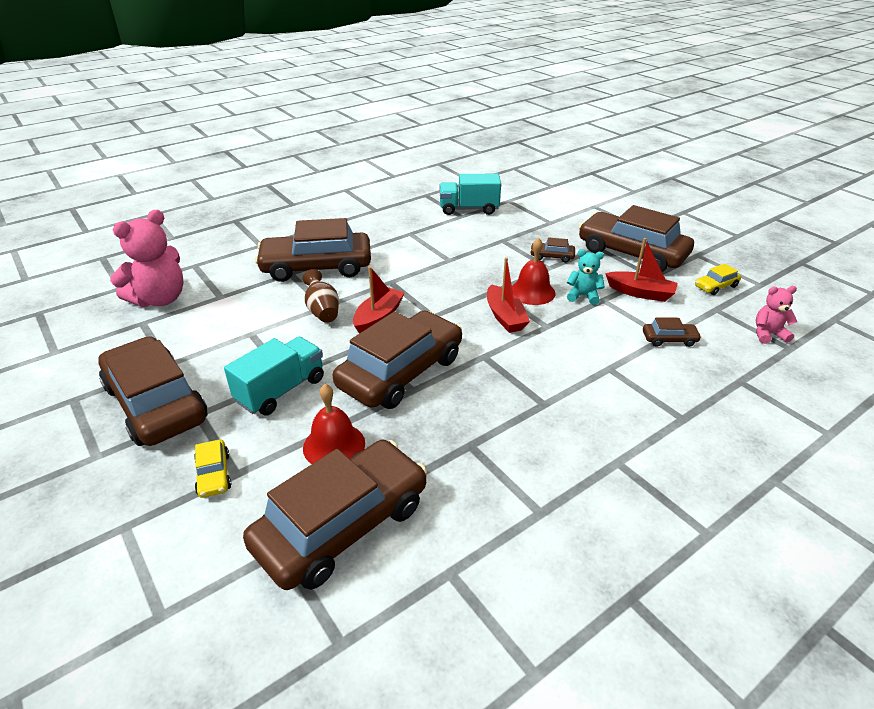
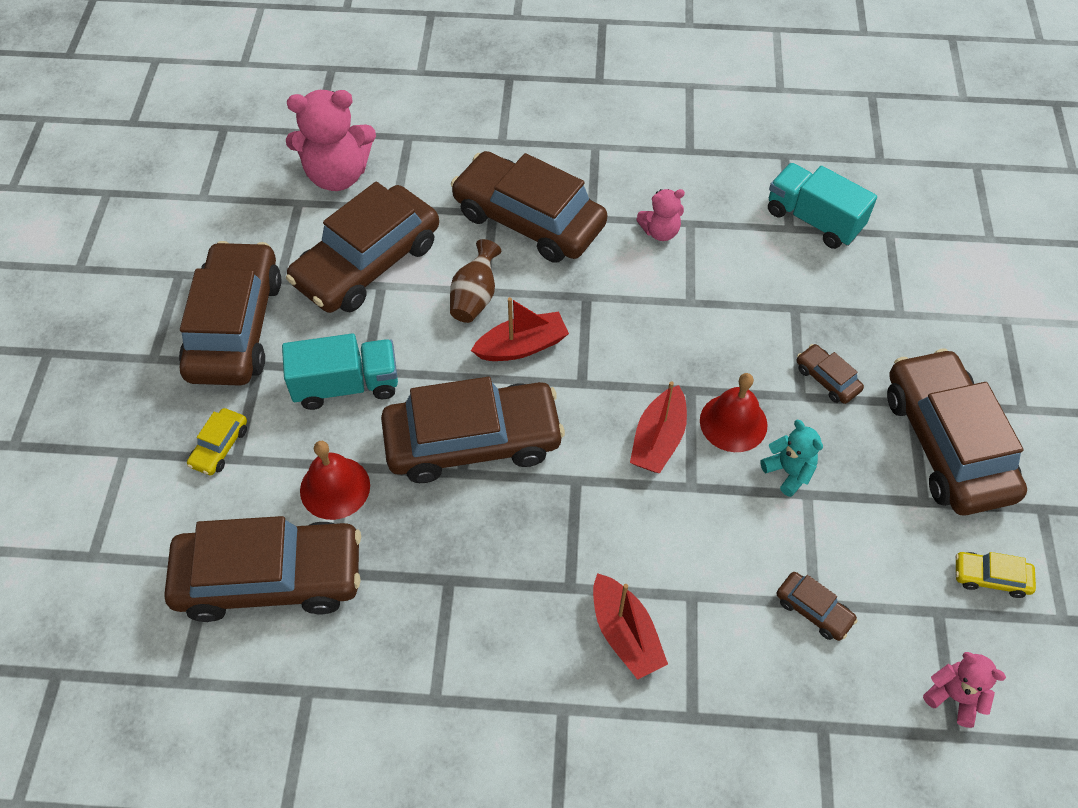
camera: 40 degrees right, 20 degrees up
(228, 328) = (367, 263): none -> brown car
(398, 242) = (660, 232): none -> pink teddy bear
(640, 293) = (870, 517): red boat -> red boat (625, 634)

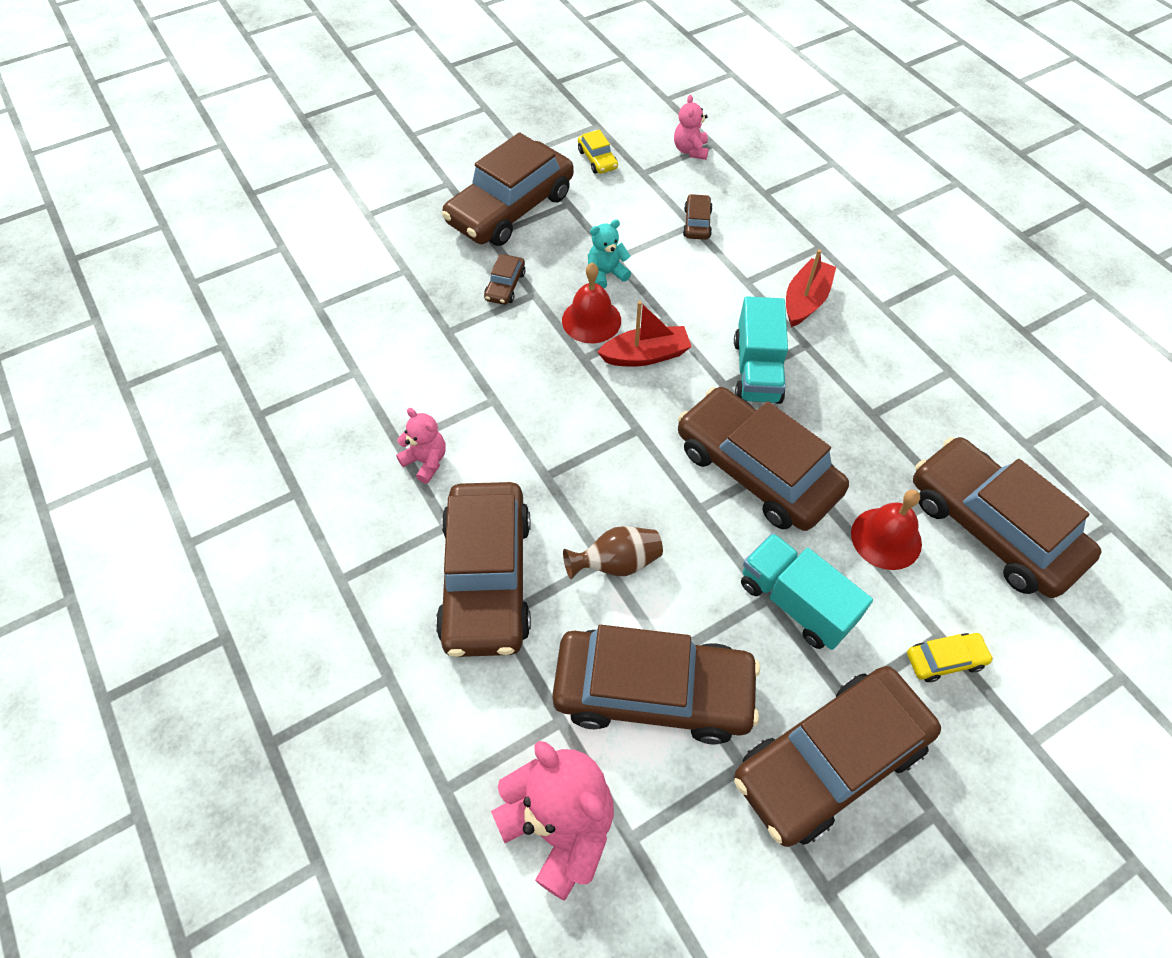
camera: 125 degrees left, 0 degrees up
(522, 346) = (638, 492): red boat -> none
(789, 472) = (606, 274): turquoise teddy bear -> turquoise teddy bear turned 45 degrees clockwise
(813, 220) = (334, 360): turquoise truck -> turquoise truck (757, 370)

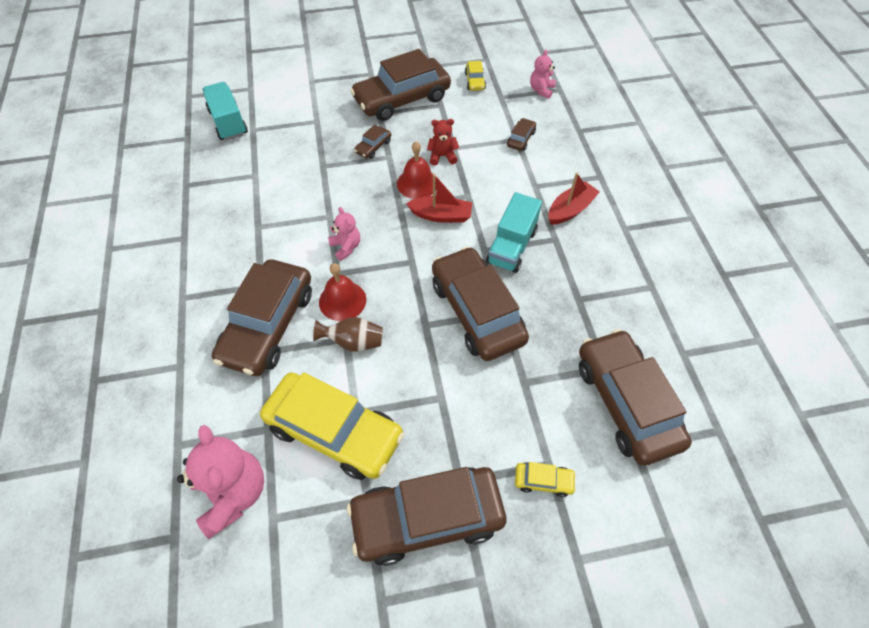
camera: 20 degrees right, 0 degrees up
(426, 461) = (268, 242): pink teddy bear -> pink teddy bear (346, 247)
(606, 274) = (442, 156): turquoise teddy bear -> red teddy bear
(653, 692) = (334, 431): brown car -> yellow car
(795, 602) = (458, 407): turquoise truck -> turquoise truck (228, 122)
(886, 538) = (544, 385): red bell -> red bell (342, 300)

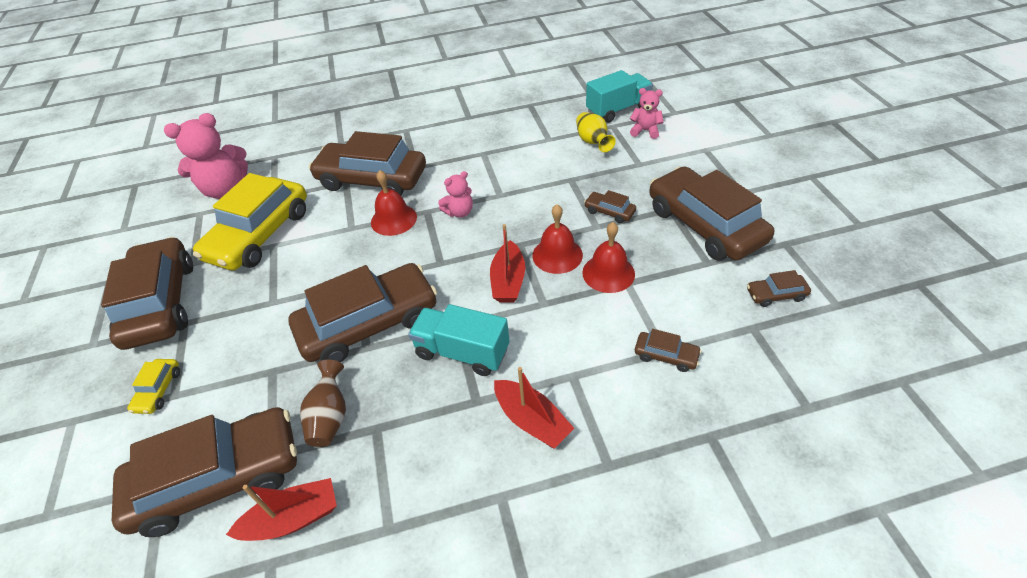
camera: 90 degrees right, 10 degrees down
(273, 145) = (593, 142): none -> yellow vase
(353, 342) = (346, 233): brown vase -> brown vase (330, 417)
(442, 156) = (608, 273): red teddy bear -> red bell
(475, 81) = (776, 294): yellow car -> brown car
(541, 90) = (793, 380): pink teddy bear -> pink teddy bear (645, 131)
(651, 344) = (293, 518): none -> red boat

